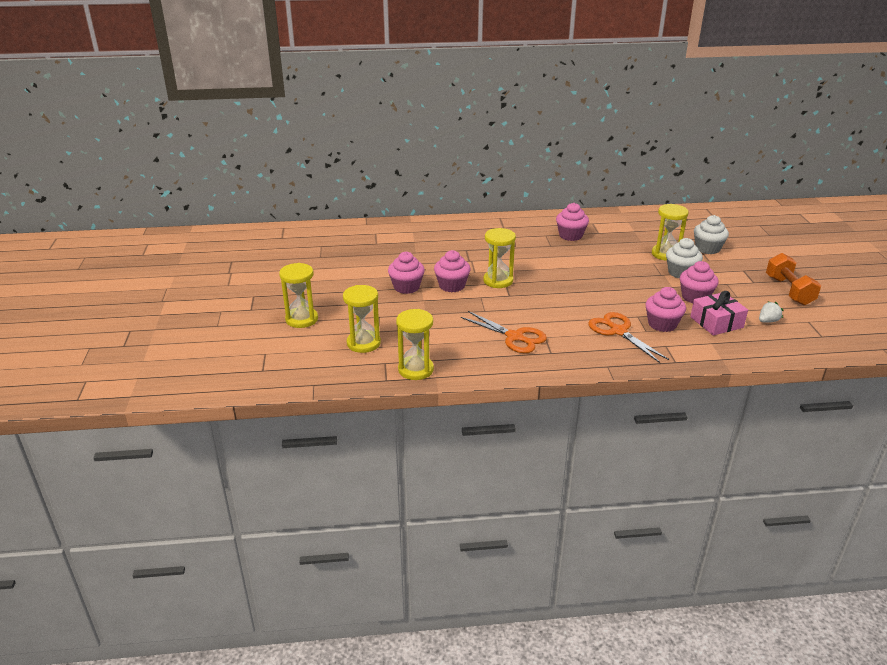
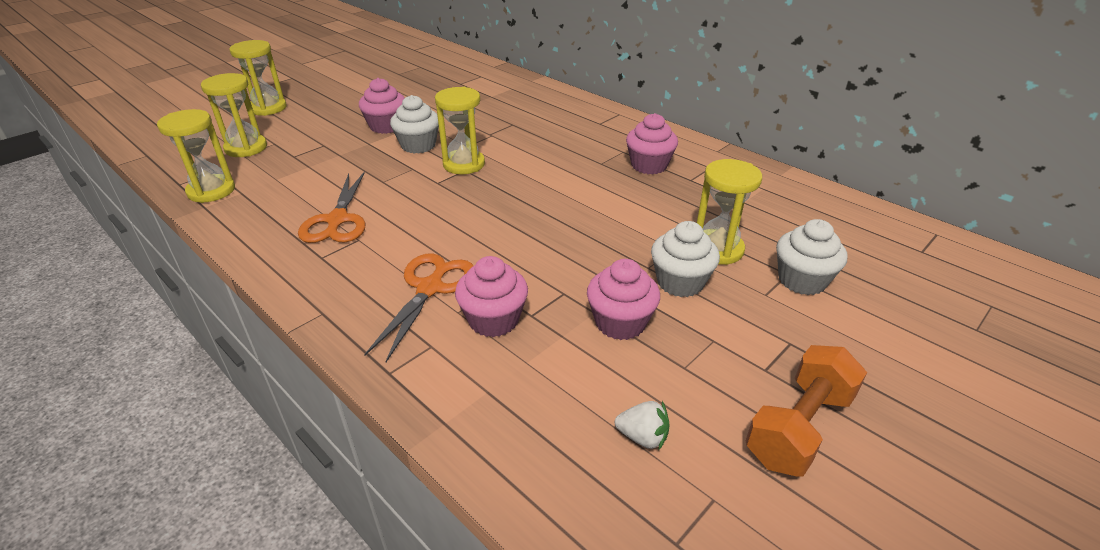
camera: 50 degrees right, 5 degrees up
(452, 286) = (418, 145): pink cupcake -> white cupcake
(716, 322) = (564, 374): pink gift -> none

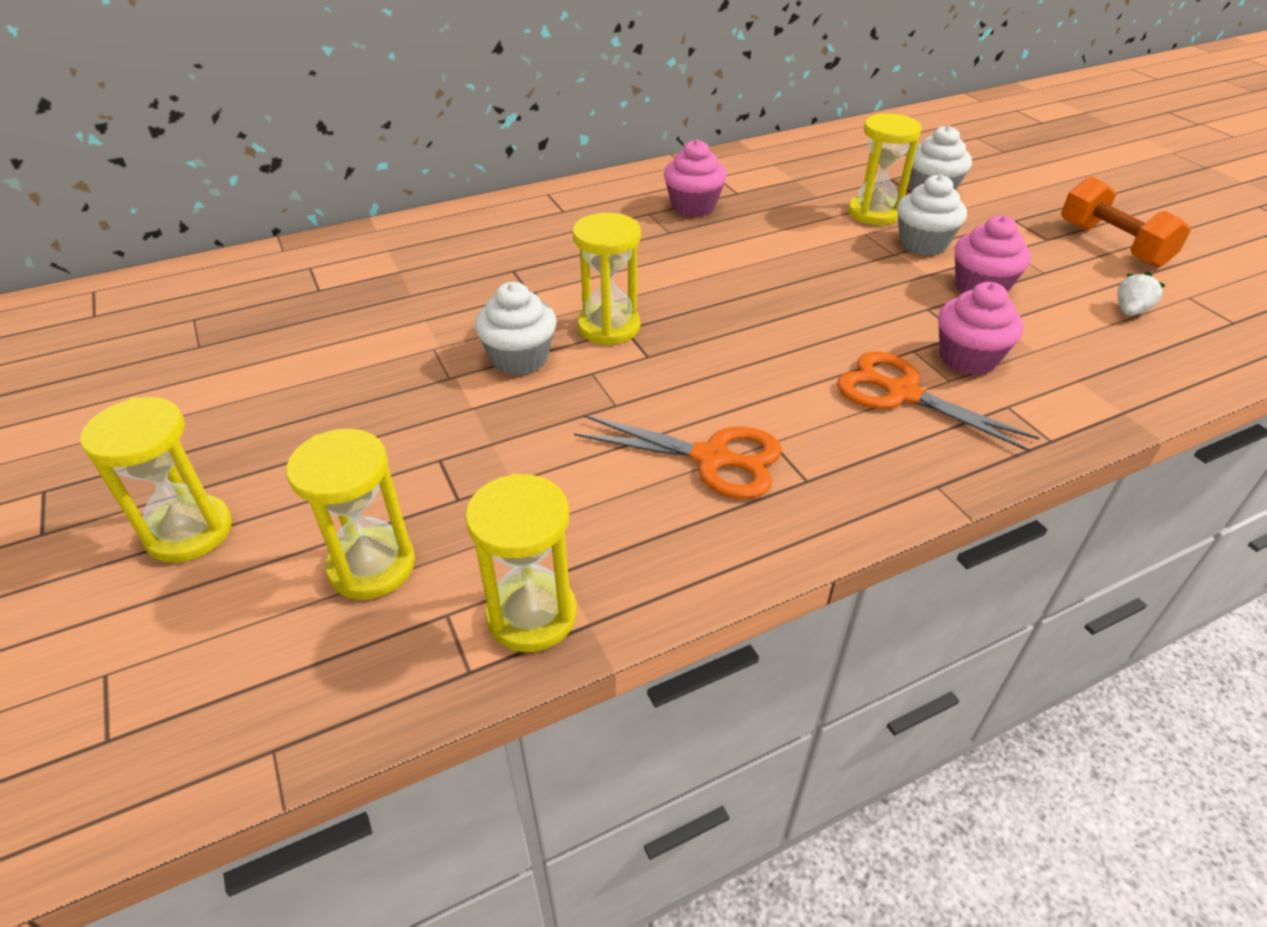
camera: 70 degrees left, 5 degrees up
(386, 126) = (422, 382): pink cupcake -> none

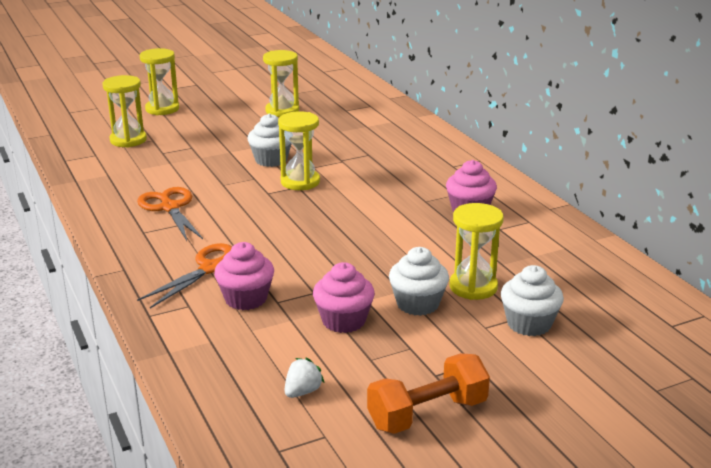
camera: 90 degrees right, 15 degrees down
(532, 615) = (86, 169): yellow hourglass -> yellow hourglass (282, 111)
(711, 458) = (170, 208): orange scissors -> orange scissors turned 135 degrees clockwise
(1130, 311) = (302, 391): white strawberry -> white strawberry turned 90 degrees counterclockwise

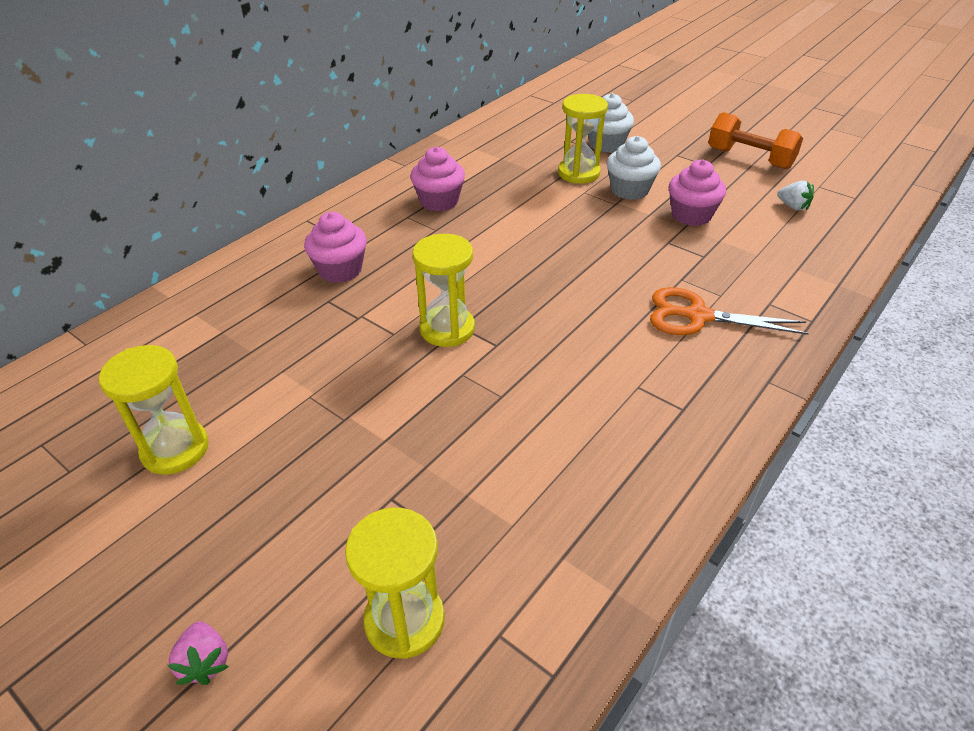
camera: 115 degrees left, 15 degrees up
(162, 109) = (205, 662): yellow hourglass -> pink strawberry
(170, 208) = (605, 416): orange scissors -> none
(246, 299) = (720, 274): pink cupcake -> pink cupcake (340, 270)
(271, 160) = (393, 381): white cupcake -> none
(302, 391) = (793, 206): white strawberry -> white strawberry turned 150 degrees counterclockwise

